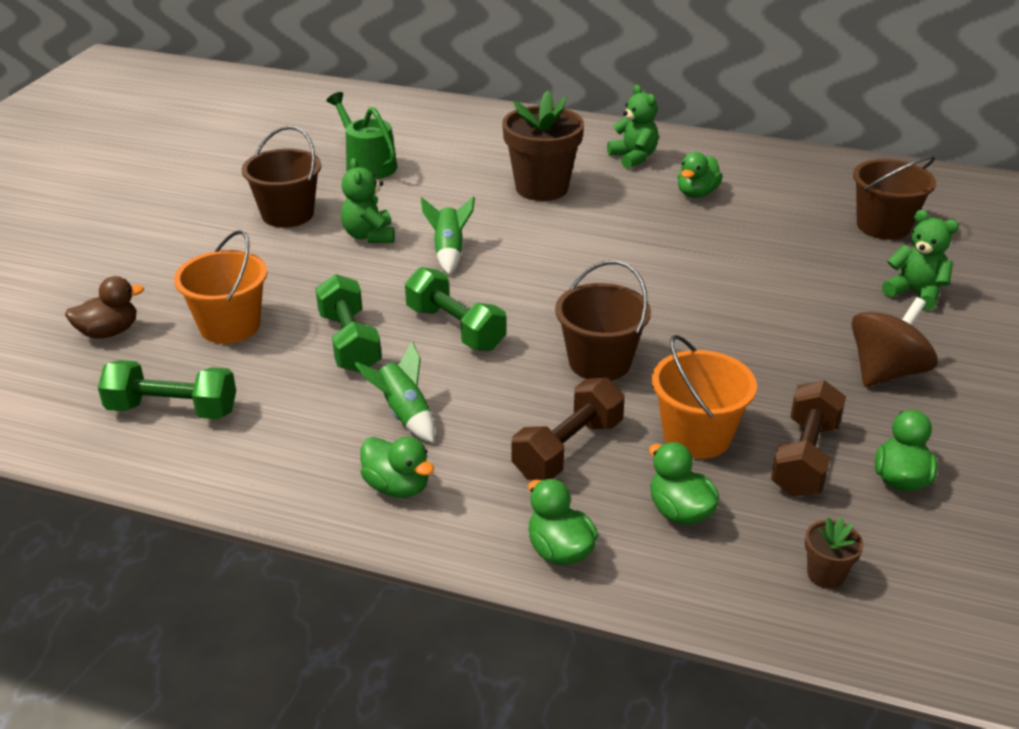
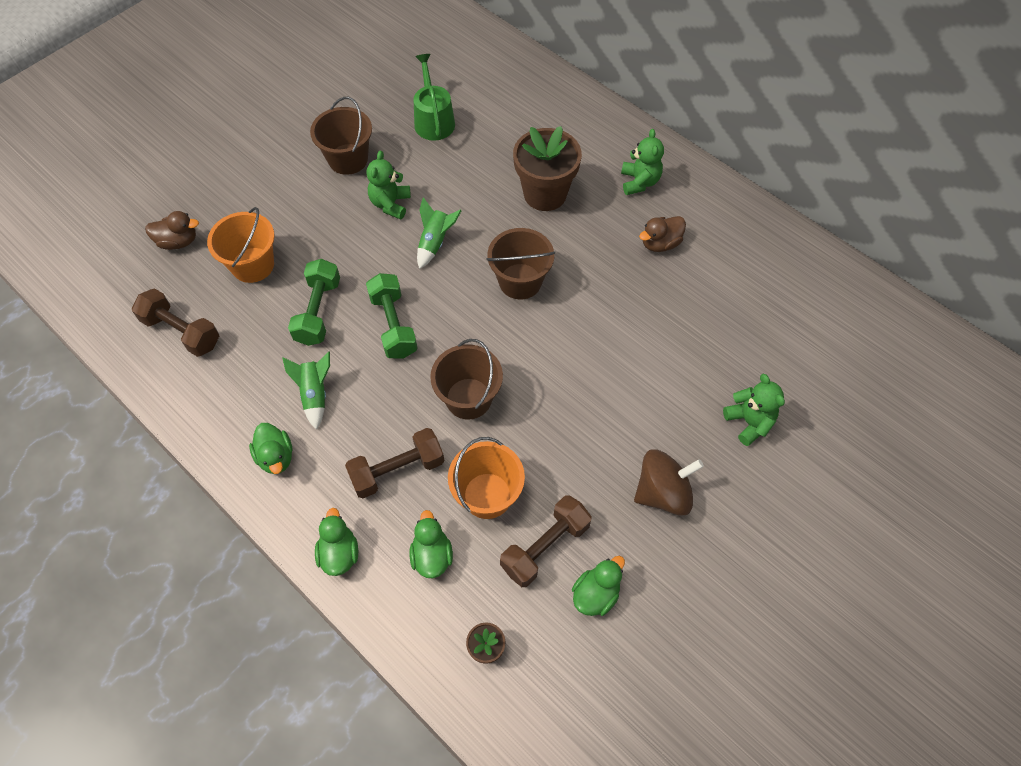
camera: 25 degrees right, 25 degrees up
(172, 410) = (181, 331): green dumbbell -> brown dumbbell
(696, 193) = (660, 243): green duck -> brown duck
(883, 226) = (783, 337): brown bucket -> brown bucket (520, 281)

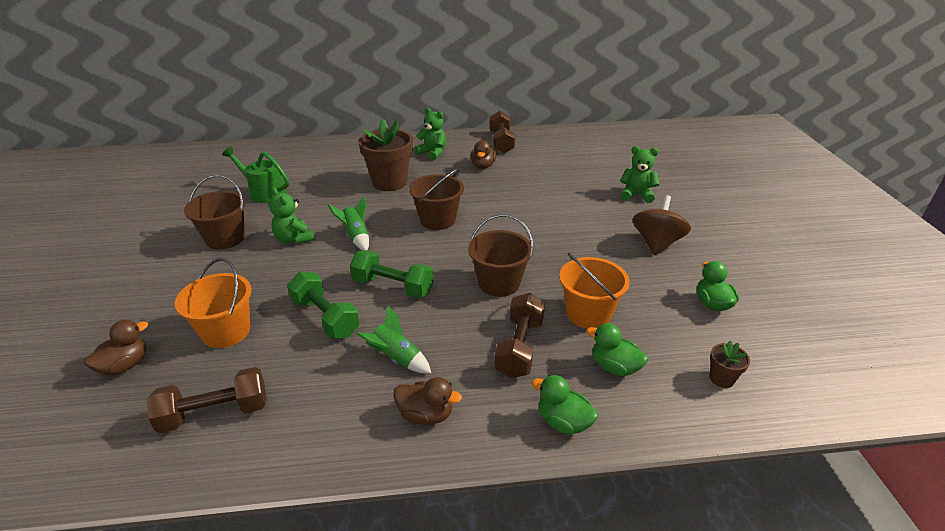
camera: 50 degrees left, 25 degrees down
(276, 457) = (426, 415): green duck -> brown duck
(545, 547) = (655, 308): brown dumbbell -> brown dumbbell (501, 142)

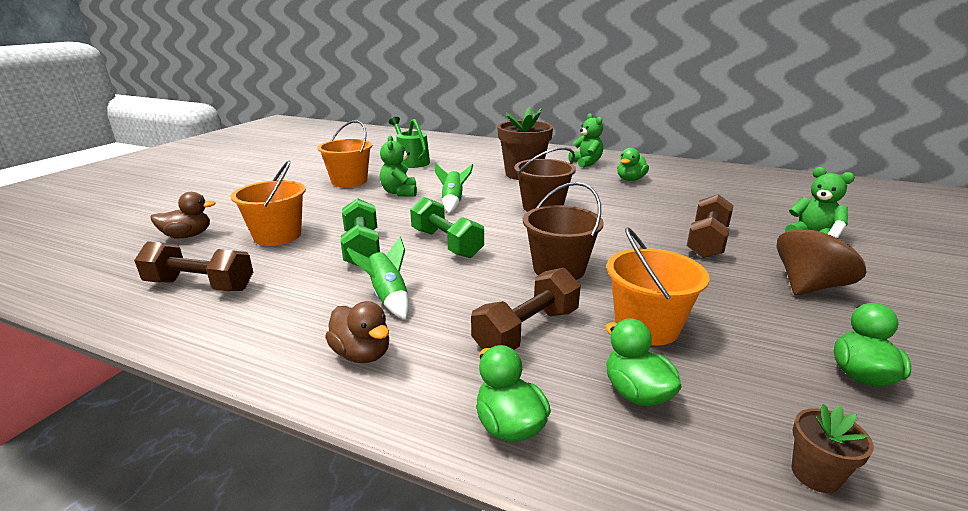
camera: 30 degrees right, 10 degrees down
(225, 238) = (349, 181): brown bucket -> orange bucket
(483, 166) = (630, 180): brown duck -> green duck
(501, 142) = (667, 167): brown dumbbell -> brown dumbbell (707, 242)

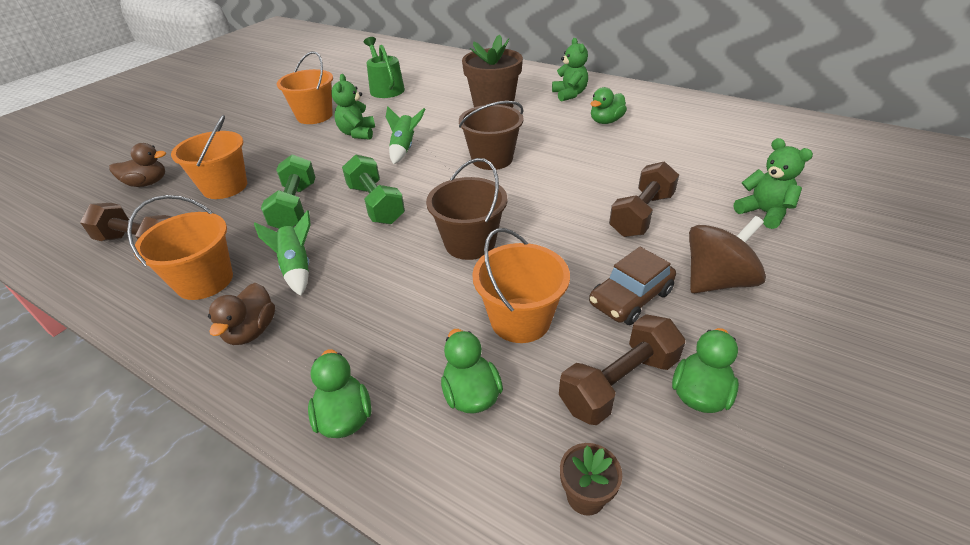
camera: 10 degrees right, 15 degrees up
(287, 313) = (205, 281): none -> orange bucket
(362, 354) = (251, 331): brown duck -> brown duck turned 45 degrees clockwise
(527, 331) = (405, 316): brown dumbbell -> brown dumbbell (618, 383)
(740, 303) = (630, 298): none -> brown car

